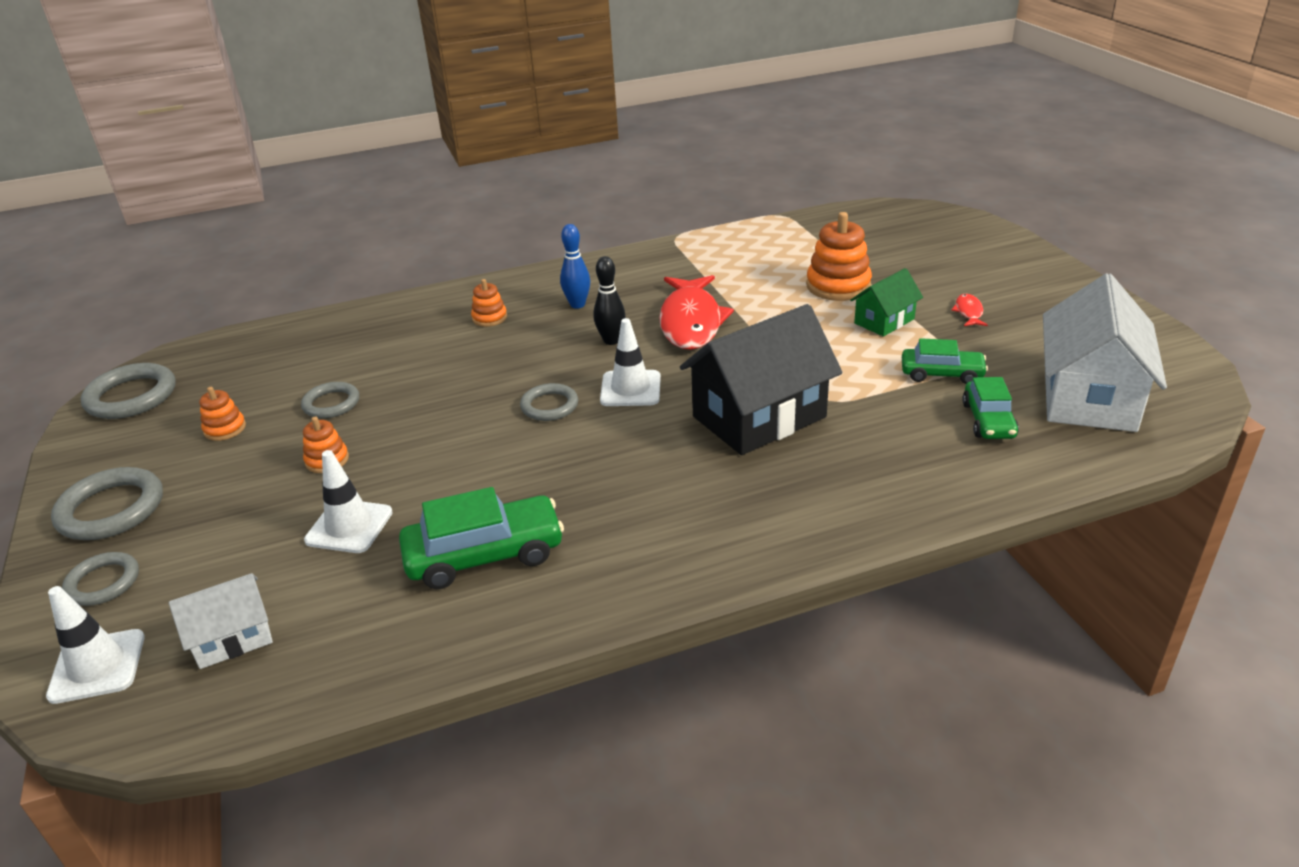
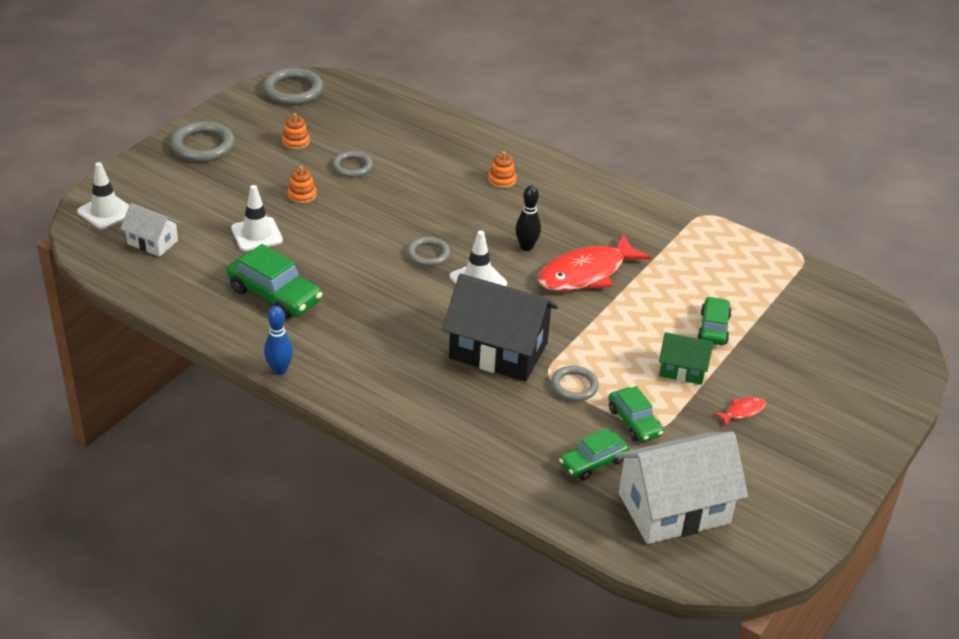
camera: 50 degrees right, 5 degrees up
(103, 582) = (154, 178): grey ring -> grey ring (574, 386)
(577, 305) = (557, 211): blue bowling pin -> blue bowling pin (279, 370)
(838, 286) = (713, 328): orange stacking toy -> green car

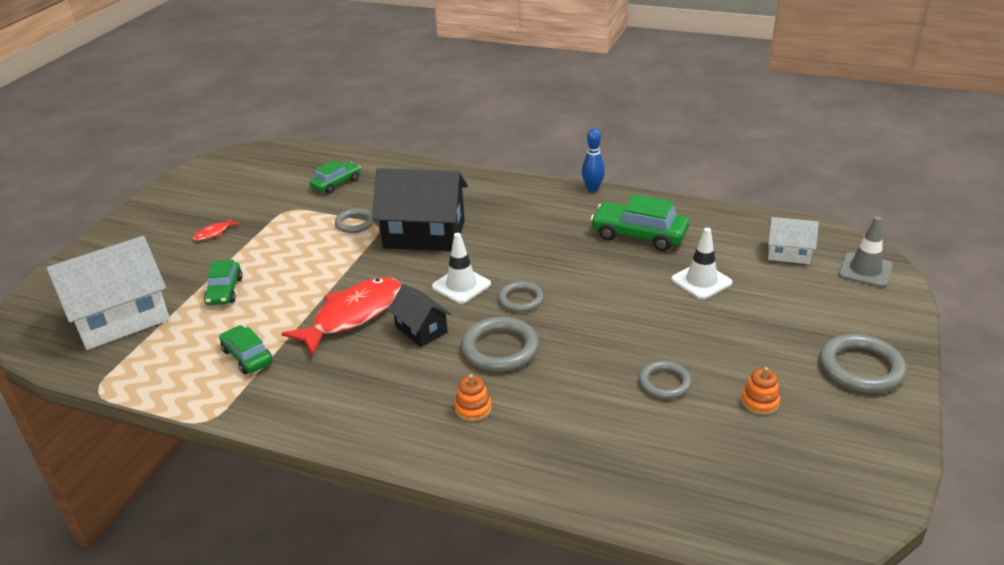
camera: 170 degrees right, 5 degrees down
(106, 212) = (865, 270): white traffic cone -> grey traffic cone
(293, 90) = (843, 495): grey ring -> grey ring (500, 348)
(302, 195) = (692, 332): orange stacking toy -> none
(526, 247) = (421, 329): black bowling pin -> black house
(634, 422) = (305, 210): green car -> green car (247, 356)
(674, 508) = (278, 172): white house -> white house (121, 319)
(682, 369) = (260, 252): green house -> none

